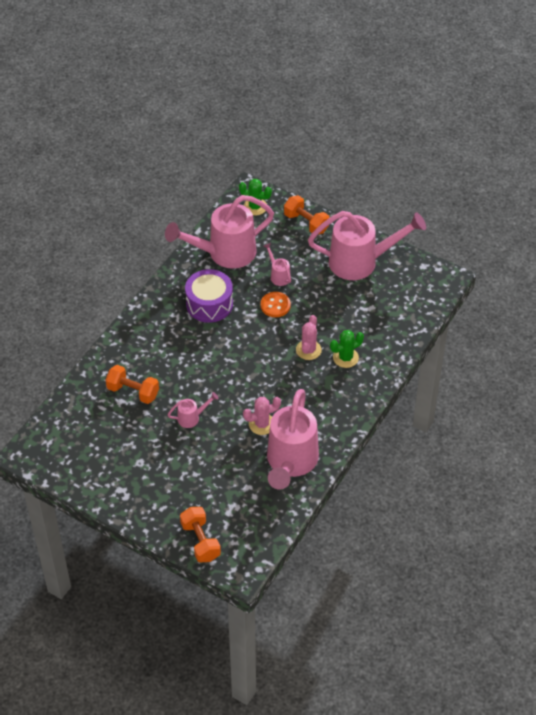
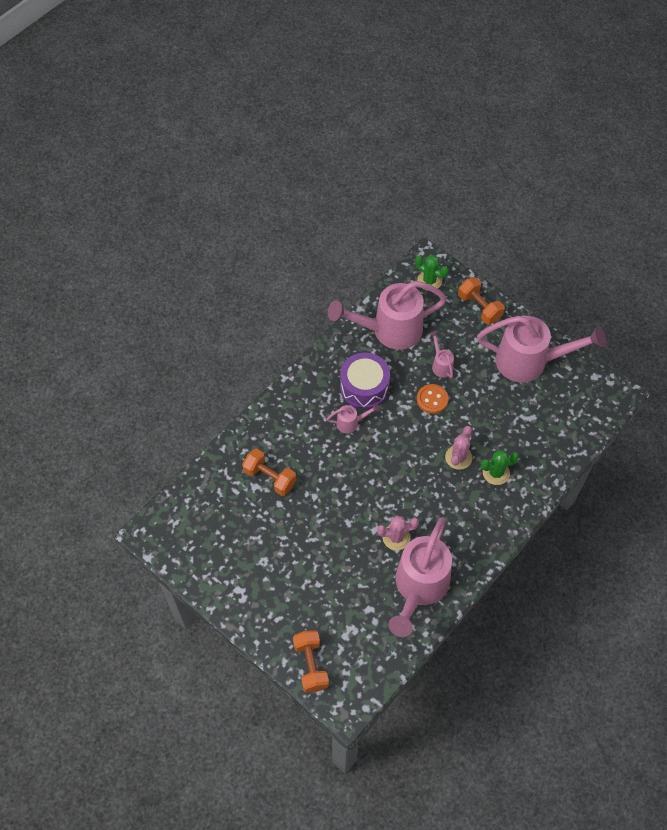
camera: 10 degrees right, 10 degrees up
(192, 418) = (325, 518): pink watering can -> pink watering can (351, 423)

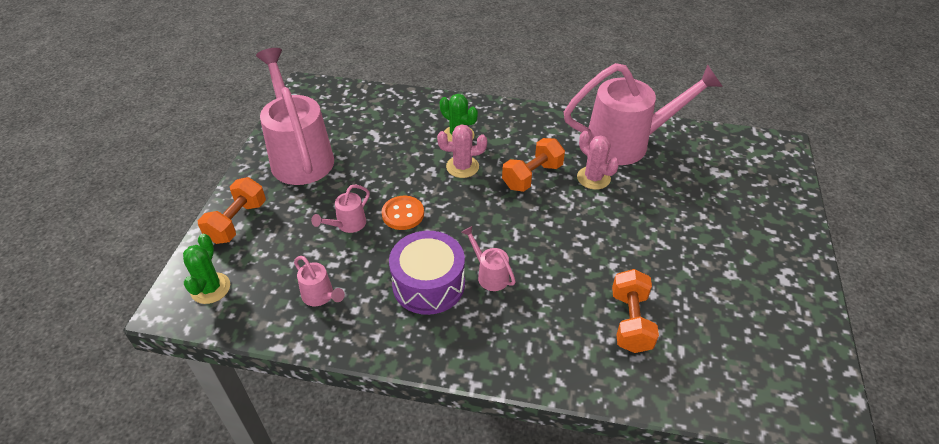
camera: 120 degrees left, 15 degrees down
(311, 665) = (780, 185): orange dumbbell -> orange dumbbell (532, 176)
(389, 330) = (320, 296): pink watering can -> pink watering can, size x0.42

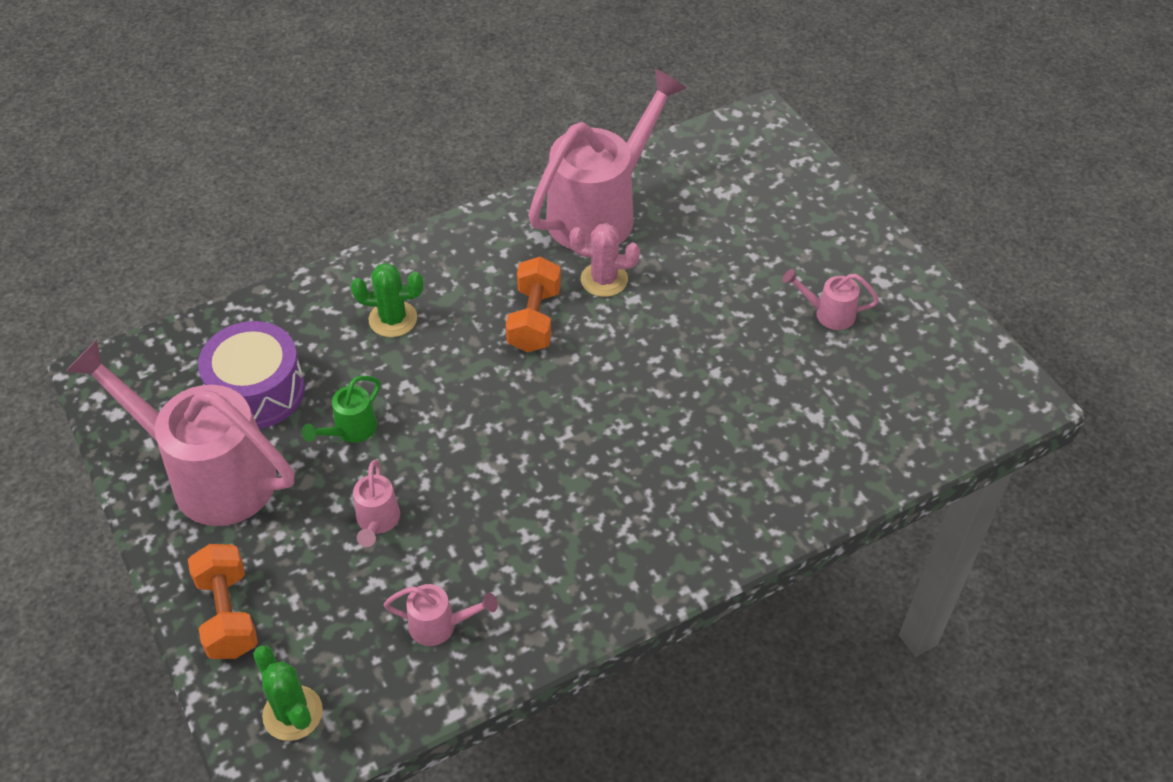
camera: 40 degrees left, 5 degrees up
(382, 174) = (351, 430): none -> green watering can
(403, 214) = (431, 464): orange button -> none
(428, 284) = (547, 525): purple drum -> purple drum (257, 391)
(462, 167) = (440, 358): pink cactus -> none
(489, 275) = (602, 469): pink watering can -> pink watering can (828, 313)
(630, 321) = (785, 423): orange dumbbell -> none

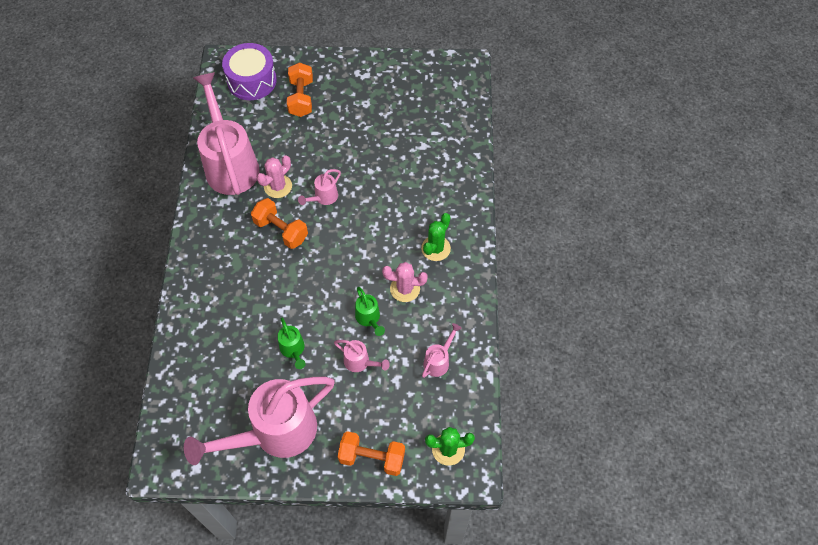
camera: 60 degrees left, 10 degrees up
(257, 391) = (233, 385): purple drum -> purple drum (252, 80)
(393, 319) = (231, 296): green cactus -> green cactus (435, 248)
(457, 497) = (369, 318): none -> green watering can
(538, 518) = (405, 289): none -> pink cactus
(775, 230) = (301, 98): none -> orange dumbbell
(828, 313) = (368, 107): pink watering can -> pink watering can (323, 198)

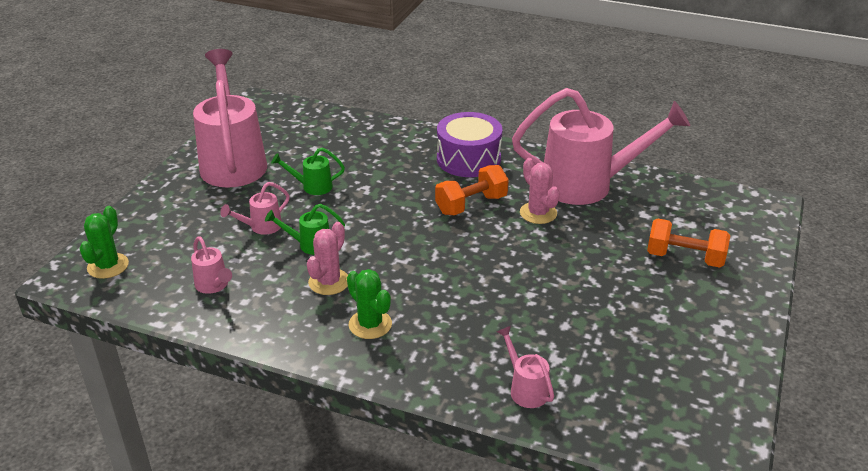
camera: 110 degrees right, 25 degrees down
(252, 80) = (726, 222): purple drum -> purple drum (468, 159)
(323, 198) = (503, 245): pink watering can -> pink watering can (525, 389)
(372, 458) = (151, 213): orange dumbbell -> none

